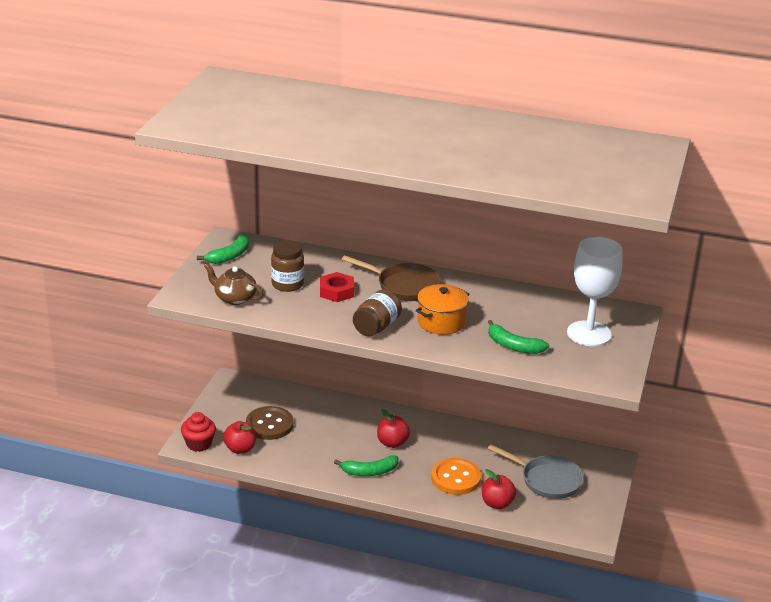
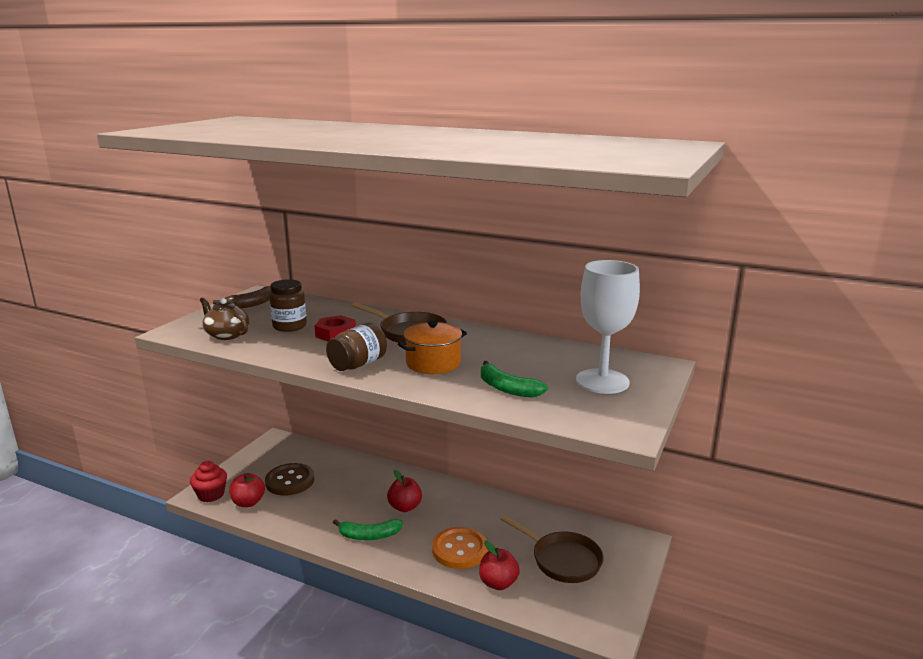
camera: 10 degrees right, 10 degrees down
(230, 256) = (251, 304): green banana -> brown banana
(547, 480) = (562, 560): grey pan -> brown pan

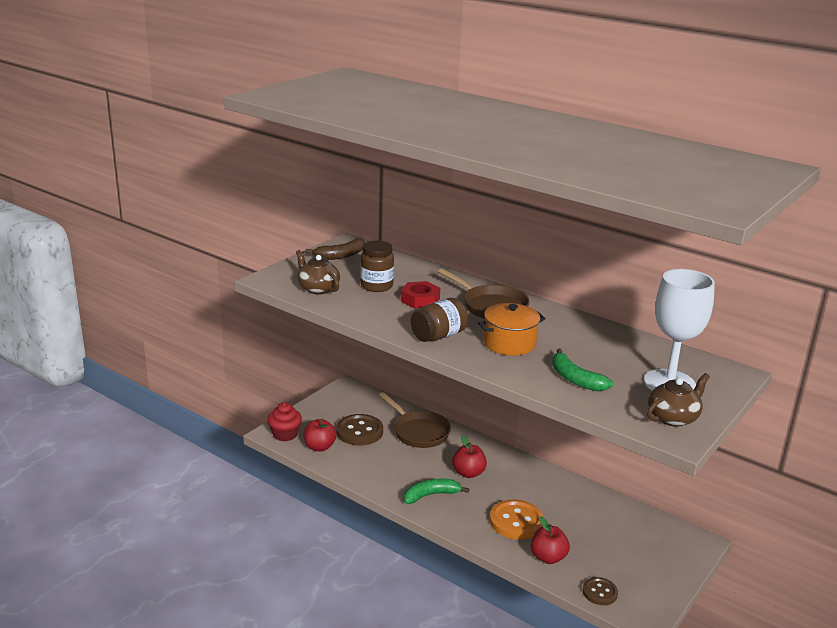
camera: 10 degrees right, 5 degrees up
(369, 535) = (431, 495): green banana -> green banana turned 150 degrees clockwise
(558, 612) = (600, 592): none -> brown button
(562, 560) = (614, 546): brown pan -> brown pan (418, 432)
(616, 413) = (673, 418): none -> brown teapot

